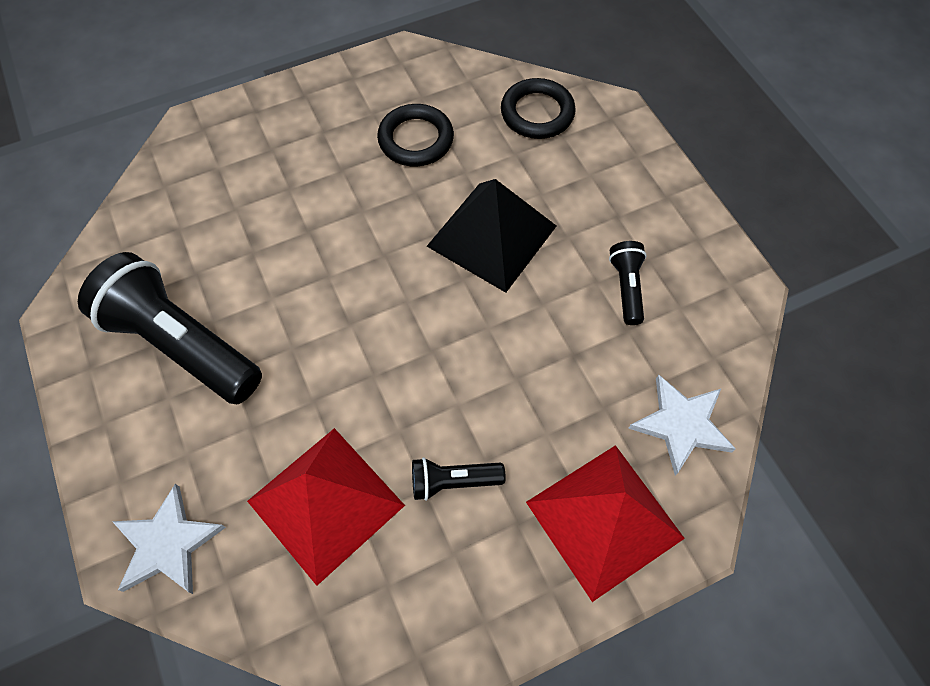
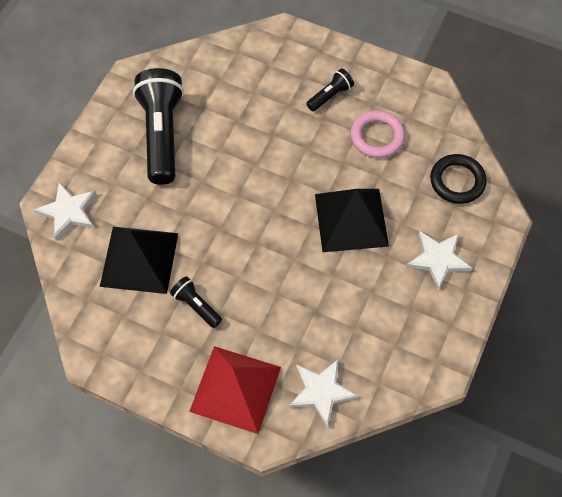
camera: 50 degrees right, 0 degrees up
(326, 503) = (139, 259): red pyramid -> black pyramid
(416, 139) = (377, 137): black ring -> pink ring
(612, 194) = (438, 259): none -> white star
(626, 288) = (381, 309): black flashlight -> black flashlight (330, 96)

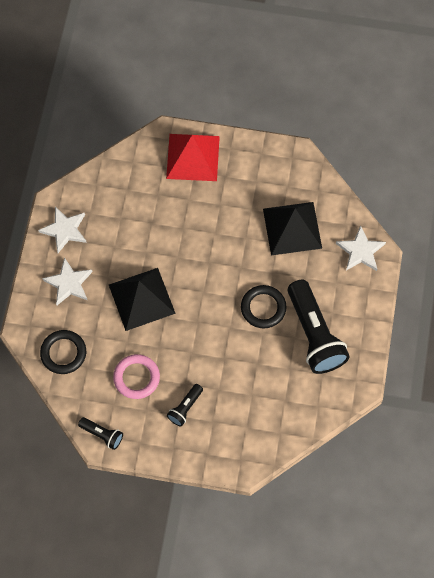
camera: 165 degrees right, 5 degrees up
(196, 306) = (238, 205): black flashlight -> black flashlight (102, 434)
(209, 175) = (263, 308): none -> black ring
(321, 392) = (134, 169): white star -> white star (64, 230)

